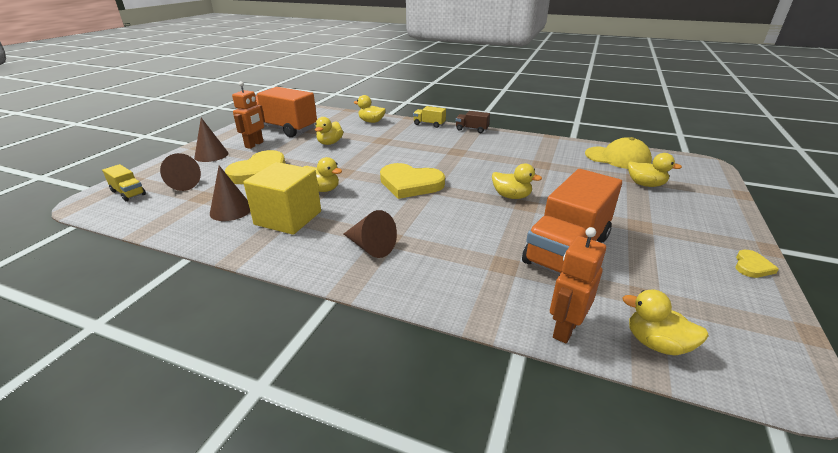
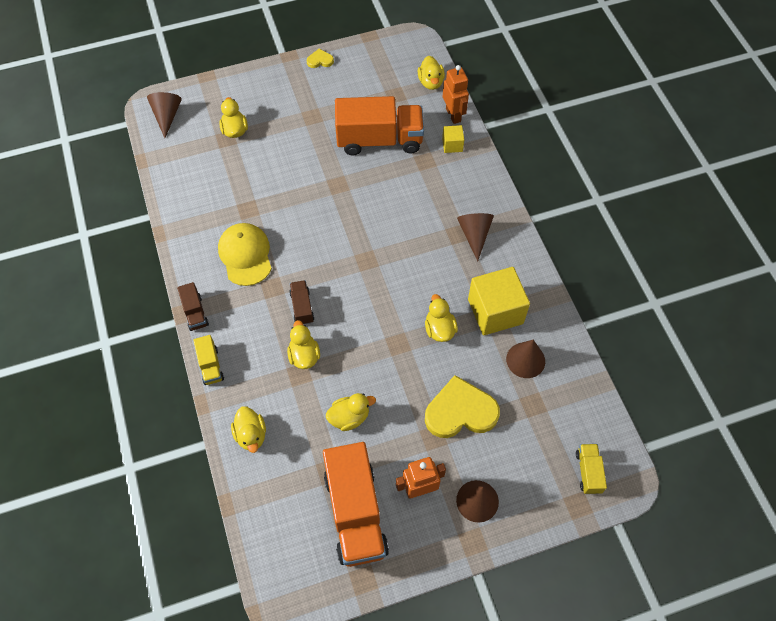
camera: 130 degrees left, 30 degrees up
(180, 184) = (539, 449): brown cone -> brown cone (167, 116)
(410, 184) = (372, 276): yellow heart -> none
(426, 154) = (302, 307): none -> brown truck
(509, 297) = (452, 145): none -> yellow cube
(511, 196) = (332, 199): yellow duck -> yellow duck (304, 355)
(565, 329) = (453, 115): orange robot -> orange robot turned 105 degrees counterclockwise
(617, 158) = (185, 163): yellow cap -> yellow cap (245, 255)

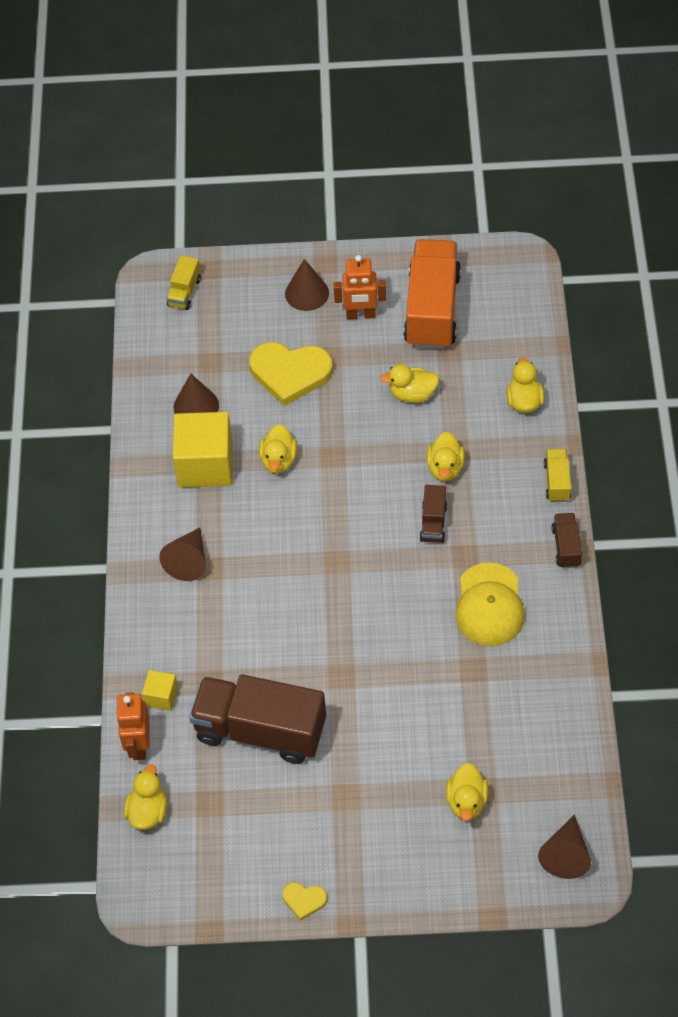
camera: 160 degrees left, 5 degrees down
(379, 140) = (260, 730): orange truck -> brown truck

